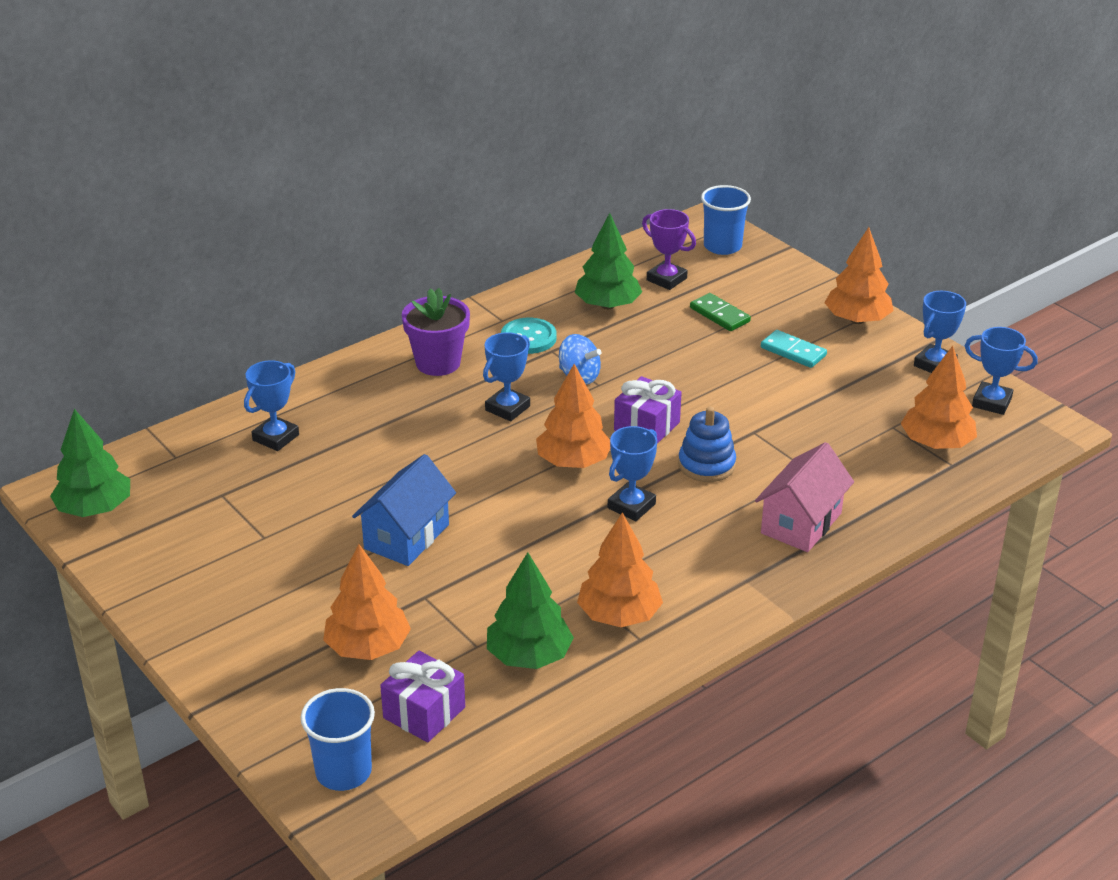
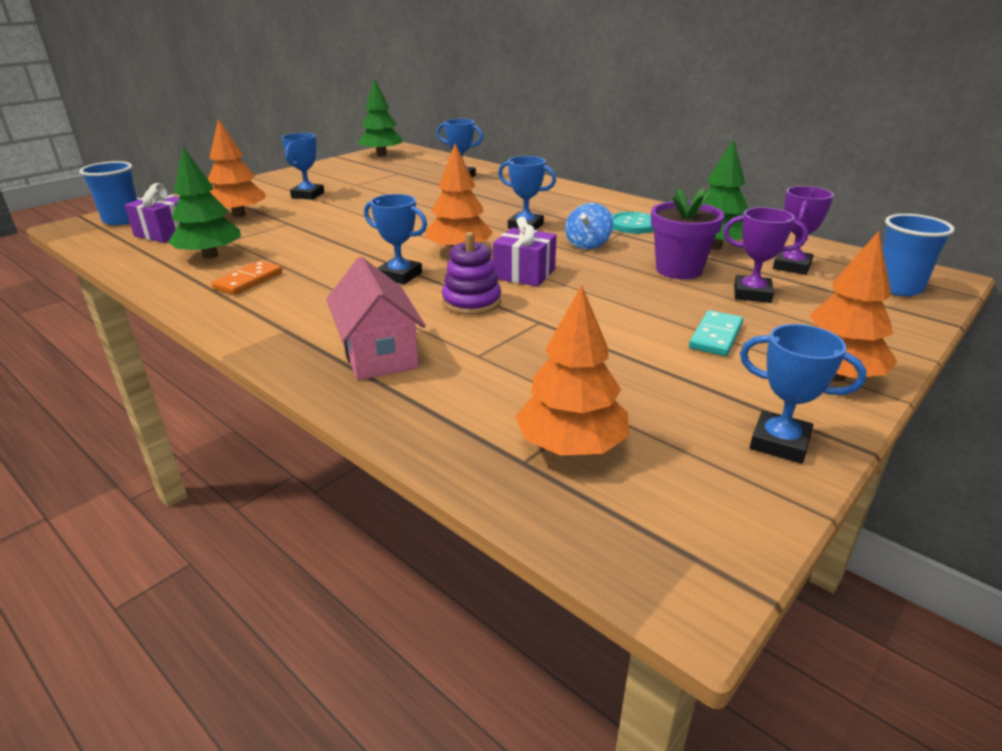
camera: 80 degrees right, 5 degrees down
(407, 537) = (356, 213): blue house -> none
(438, 363) = (574, 203): purple flower pot -> purple flower pot (678, 270)
(619, 615) = (248, 281): orange tree -> orange domino
(706, 465) = (471, 302): blue stacking toy -> purple stacking toy
(719, 315) = (752, 294): green domino -> purple trophy
(801, 523) = (378, 354): pink house -> pink house turned 45 degrees clockwise
(991, 402) = (715, 503): blue trophy -> blue trophy (308, 195)

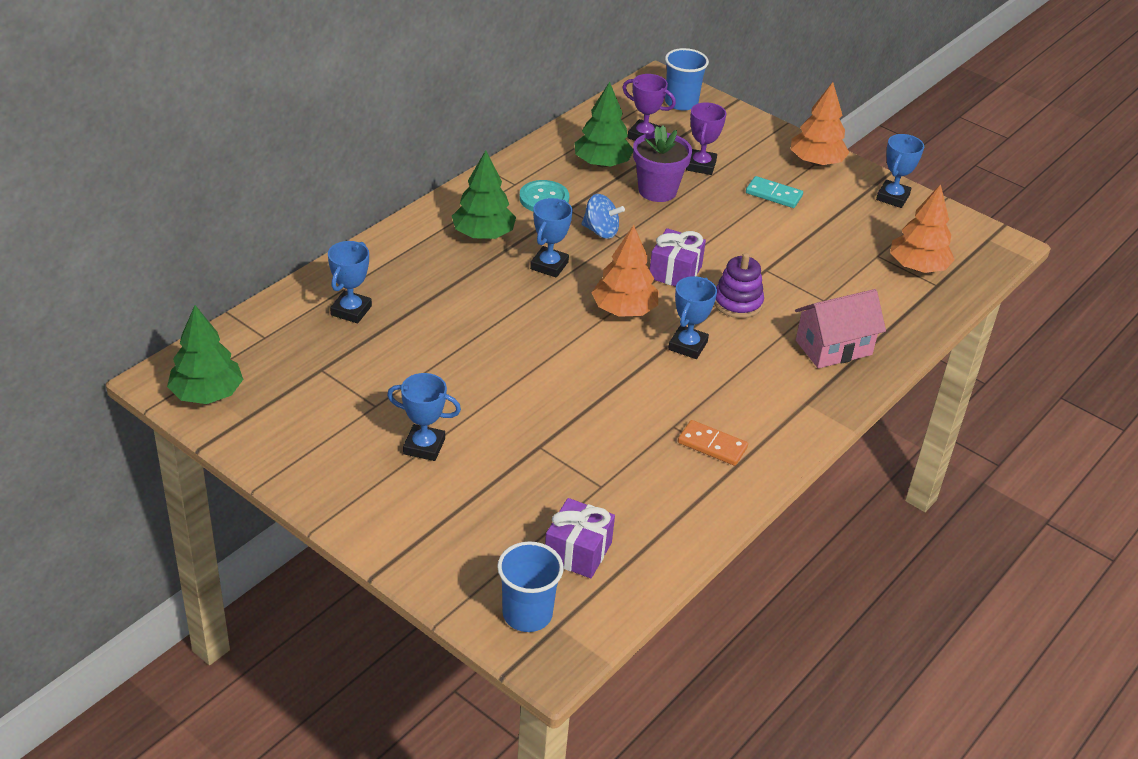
camera: 95 degrees left, 10 degrees up
(210, 256) = (649, 490): green tree -> green tree (483, 234)
(239, 215) = (507, 498): orange tree -> none

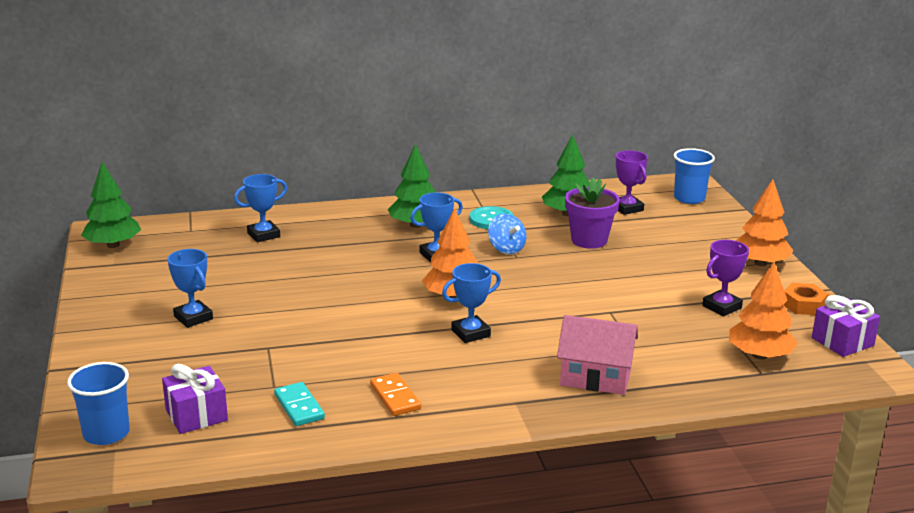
camera: 40 degrees right, 15 degrees down
(675, 272) = (529, 289): purple gift -> purple gift (842, 342)
(701, 165) = (649, 237): purple trophy -> purple trophy (721, 307)
(737, 303) = (553, 323): purple stacking toy -> none
(773, 194) = (688, 271): turquoise domino -> turquoise domino (299, 407)
(892, 197) = (803, 305): blue trophy -> orange nut

